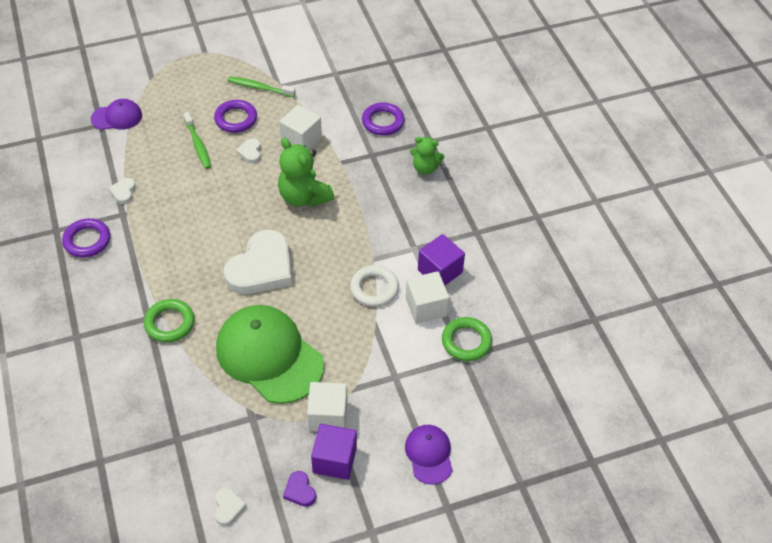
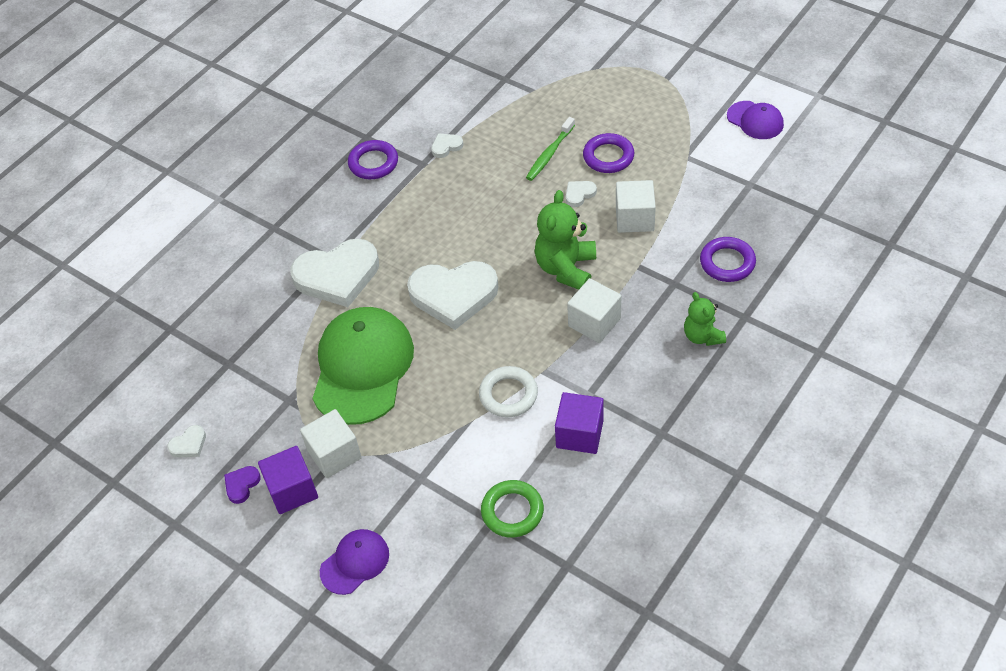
camera: 60 degrees right, 0 degrees up
(117, 117) = (524, 82): purple cap -> purple cap (755, 120)
(170, 323) = (337, 276): green ring -> white heart
(259, 88) = (666, 145): green toothbrush -> none
(426, 307) = (524, 450): white cube -> white cube (594, 322)

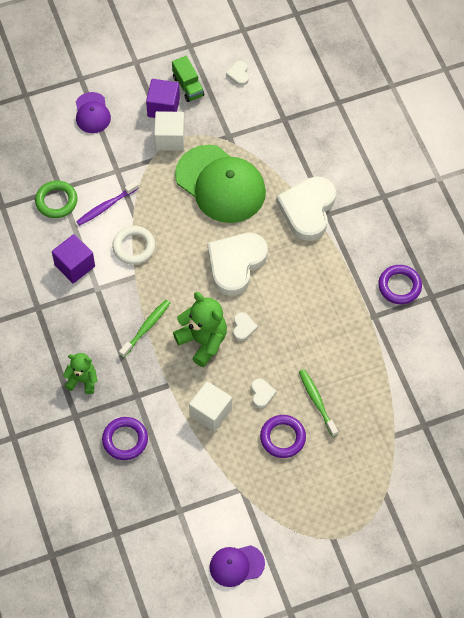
camera: 120 degrees right, 10 degrees up
(242, 485) = (188, 86): purple heart -> green truck
(446, 146) = (379, 341): white heart -> white heart (243, 327)
(478, 456) = (106, 206): none -> purple toothbrush
(594, 322) = (146, 328): white cube -> green toothbrush

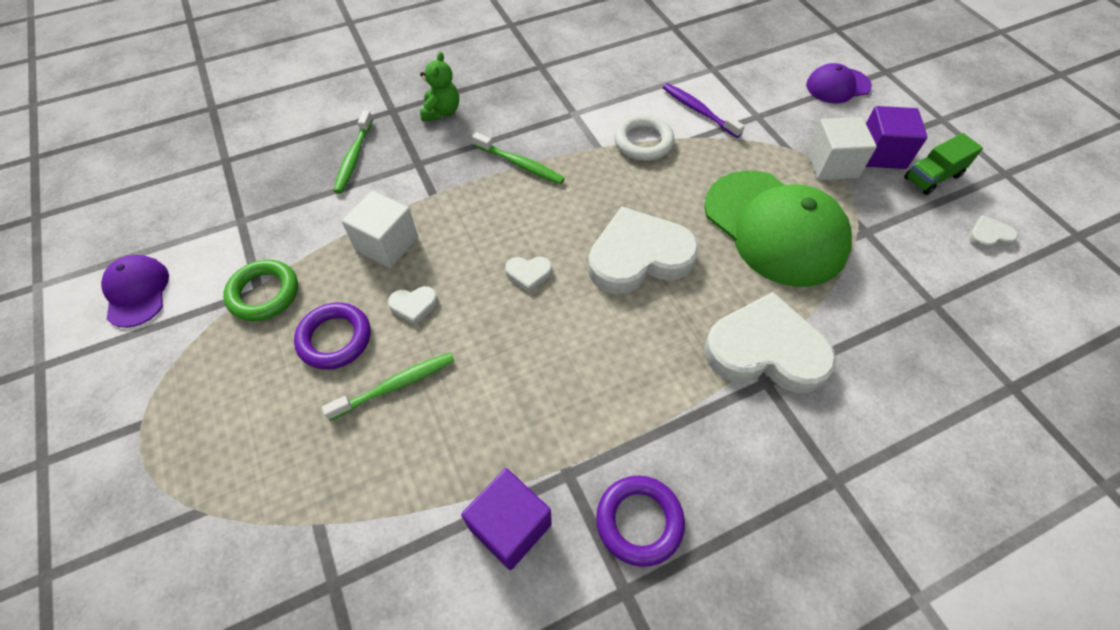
camera: 85 degrees right, 5 degrees down
(56, 201) = (693, 67): green ring -> green ring (264, 293)
(74, 265) = (604, 91): purple cube -> purple cube (510, 526)
(125, 440) = (354, 157): purple ring -> green toothbrush
(203, 341) = (502, 226): green teddy bear -> none
(220, 184) = (775, 228): green cap -> green cap turned 75 degrees counterclockwise
(236, 264) = (638, 256): white heart -> white heart turned 45 degrees counterclockwise

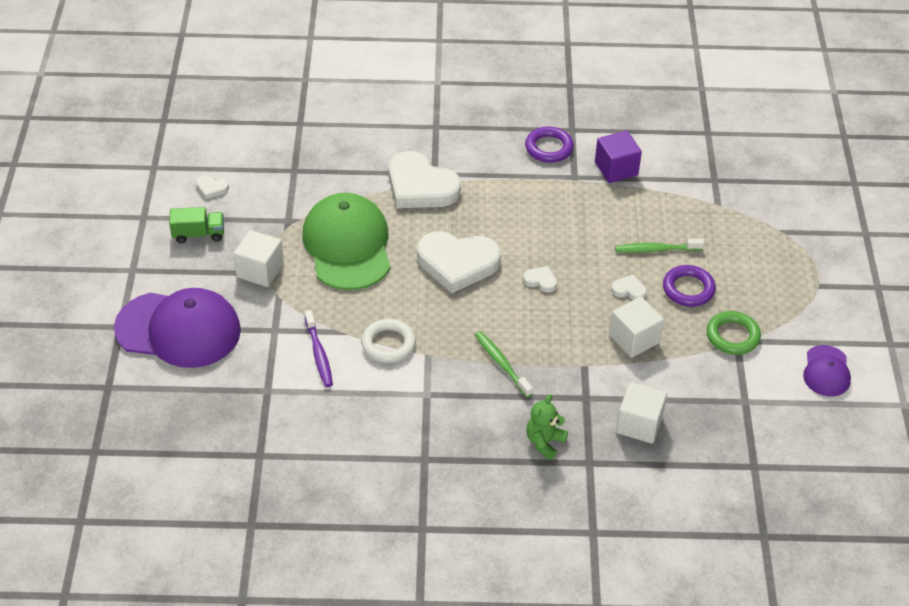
camera: 155 degrees left, 10 degrees down
(354, 157) = (639, 424): green toothbrush -> white cube
(837, 86) = (178, 329): purple cap -> purple cap, size x1.99
(881, 153) = (213, 263): purple cube -> none

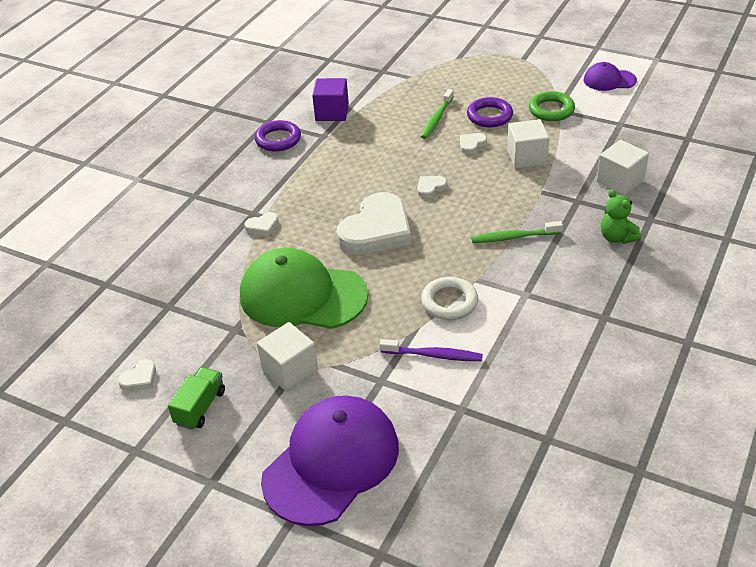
camera: 60 degrees left, 5 degrees down
(420, 186) = (262, 226): white heart -> white heart, size x0.41
(826, 371) = (609, 80): purple cap -> purple cap turned 150 degrees clockwise

